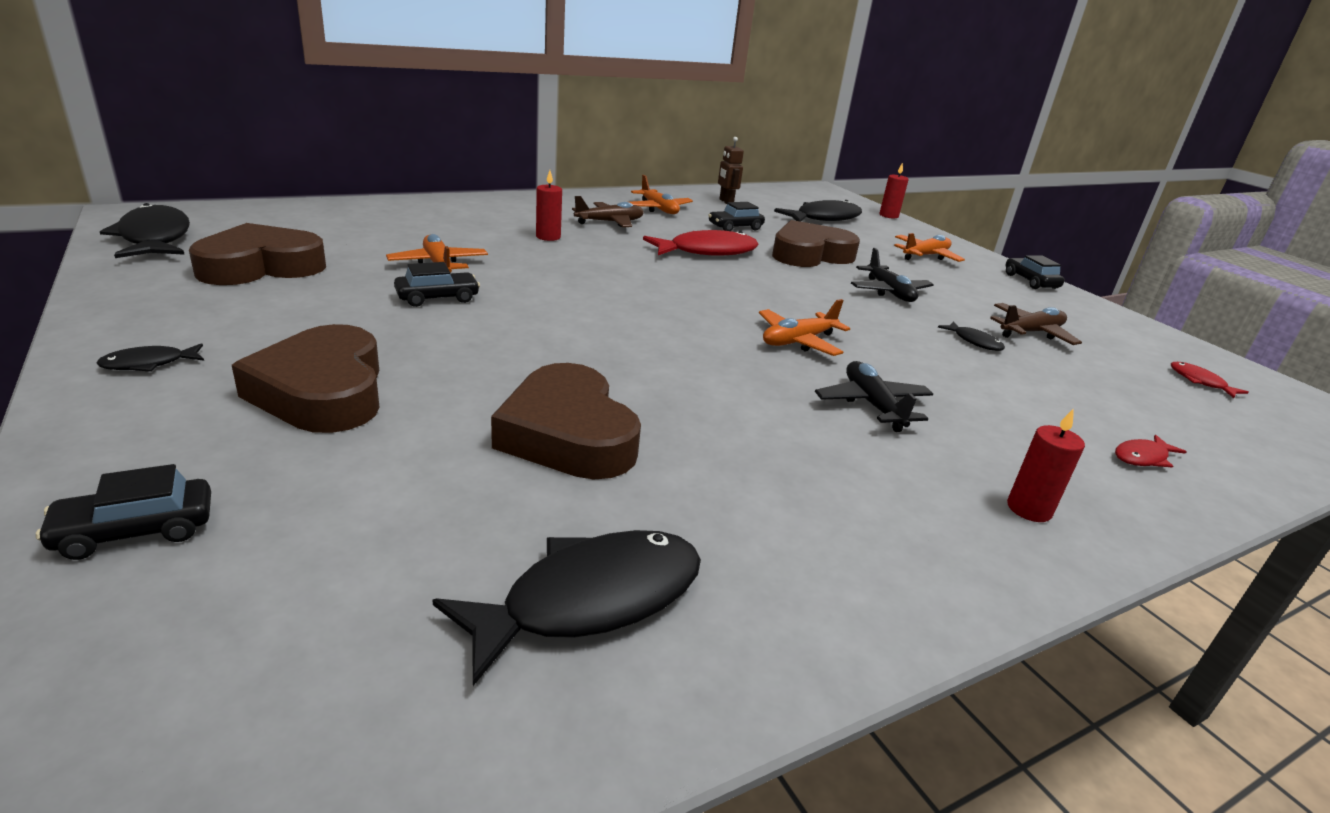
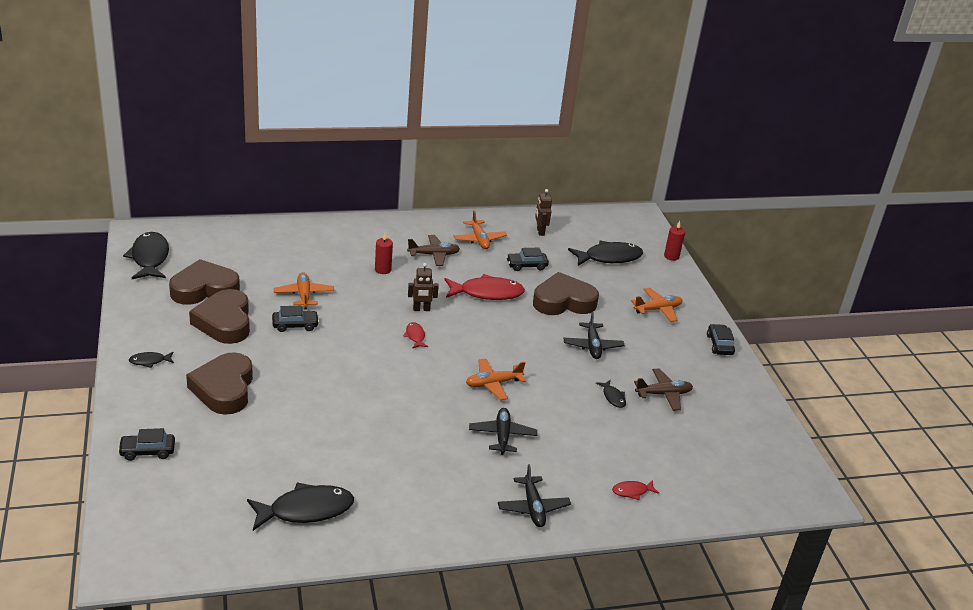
camera: 15 degrees right, 5 degrees up
(568, 434) = (330, 431): brown heart -> brown heart (224, 322)
(629, 270) = (421, 309): none -> brown robot
(1029, 509) = (533, 507): red candle -> black plane
(1200, 382) = (741, 449): red fish -> red fish (415, 336)

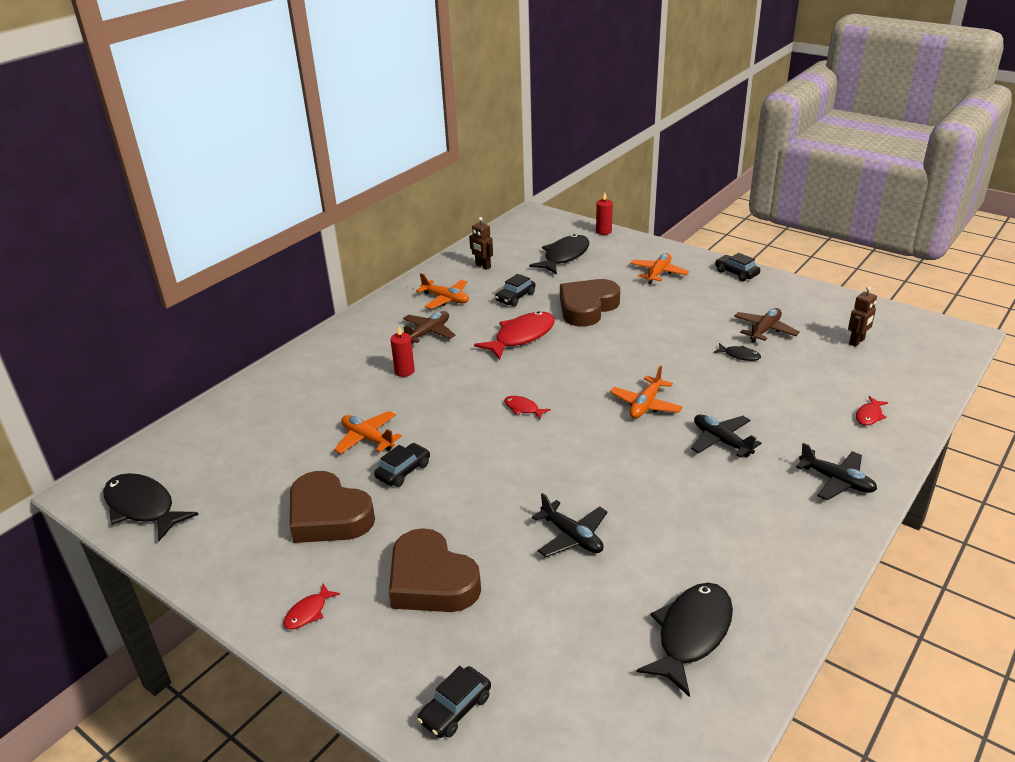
camera: 35 degrees left, 0 degrees up
(149, 361) = (308, 612): black fish -> red fish
(204, 289) = (256, 498): brown heart -> none
(421, 309) = (491, 383): brown robot -> brown robot (857, 341)
(592, 346) = (662, 327): black plane -> black plane (572, 536)

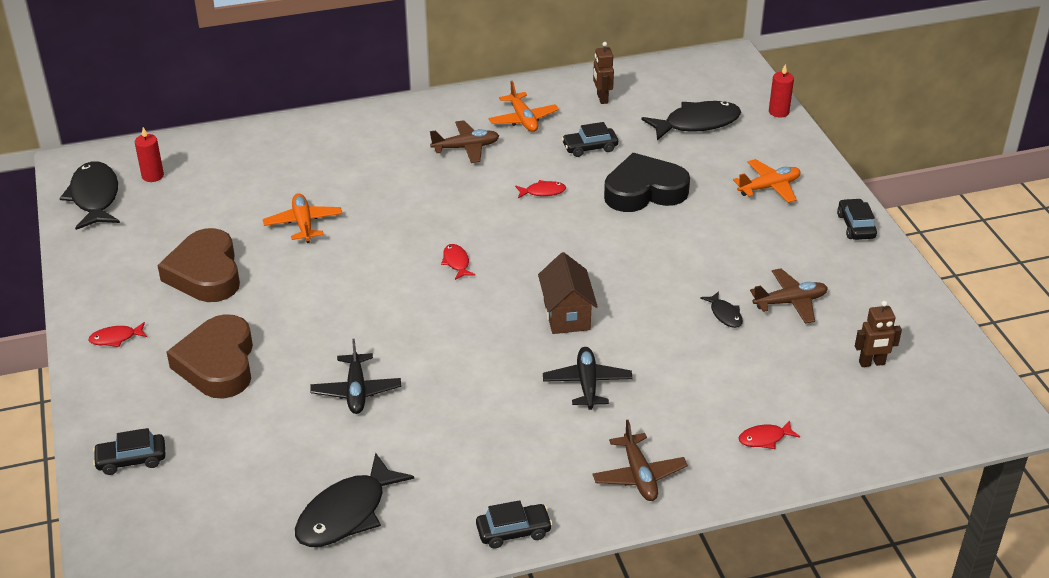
camera: 35 degrees right, 5 degrees up
(403, 471) = (298, 266): black car -> black car (513, 531)
(404, 371) = (402, 176): red candle -> red candle (152, 176)
(521, 336) = (543, 192): red fish -> red fish, size x0.47
(587, 307) = (644, 191): brown heart -> black heart
(645, 405) = (566, 315): orange plane -> brown house
(691, 634) = (347, 513): black fish -> black fish turned 150 degrees clockwise
(836, 481) = (639, 475): black plane -> brown plane

